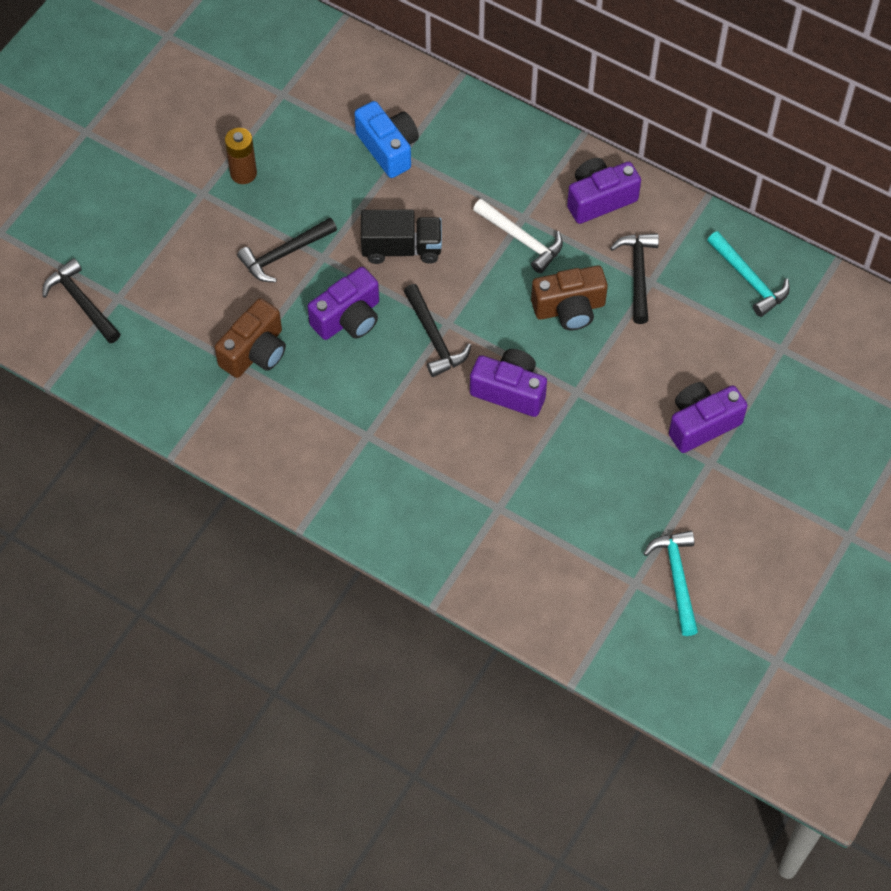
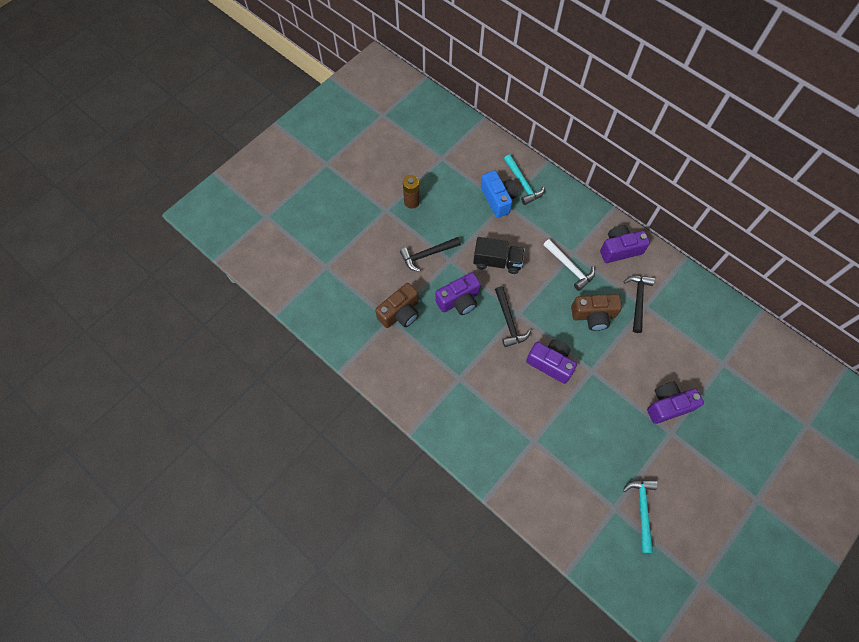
camera: 10 degrees right, 5 degrees up
(81, 302) = (304, 266): black hammer -> none
(749, 279) = (706, 315): turquoise hammer -> turquoise hammer (523, 184)

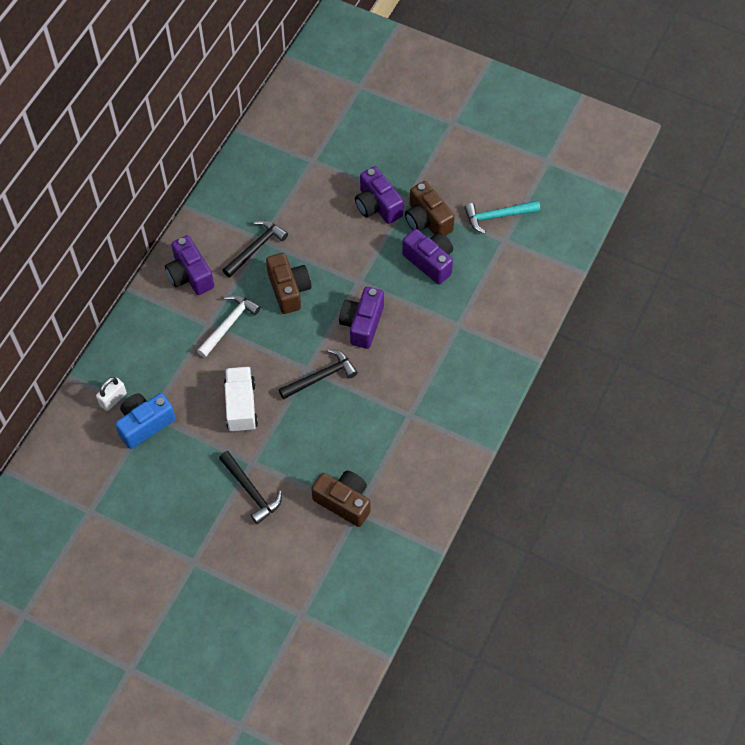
camera: 105 degrees left, 5 degrees down
(411, 202) = (172, 532): brown battery -> none
(459, 300) = (308, 438): purple camera -> purple camera (430, 261)
(497, 262) = (241, 406): black truck -> white truck
(523, 184) = (113, 399): turquoise hammer -> white padlock
(638, 300) = (256, 248): black hammer -> black hammer turned 135 degrees clockwise
(646, 444) = (427, 220): none -> brown camera

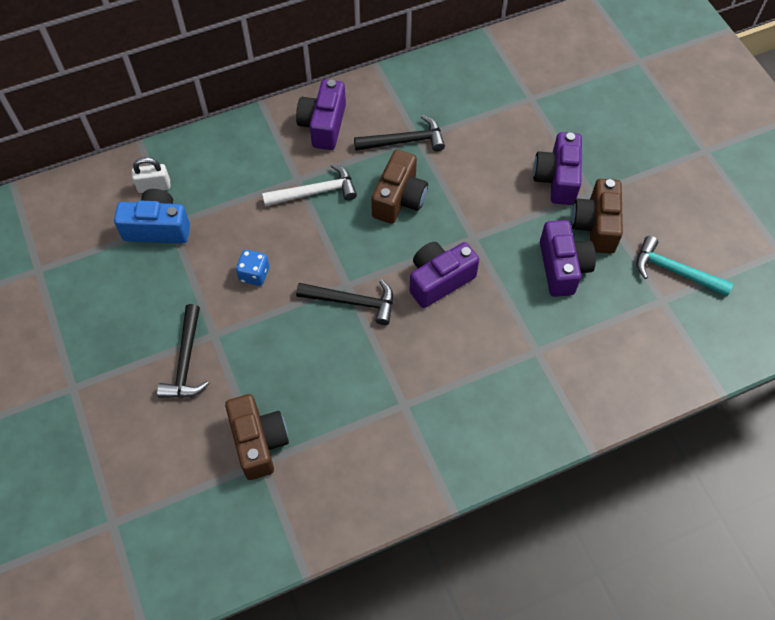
camera: 40 degrees right, 0 degrees up
(241, 406) = (254, 274): white truck -> blue dice

